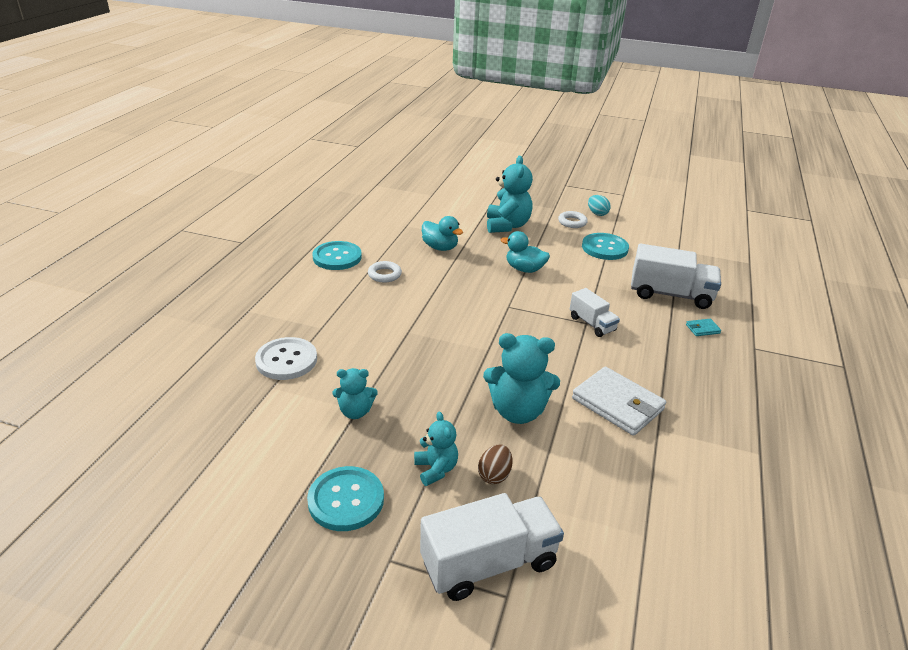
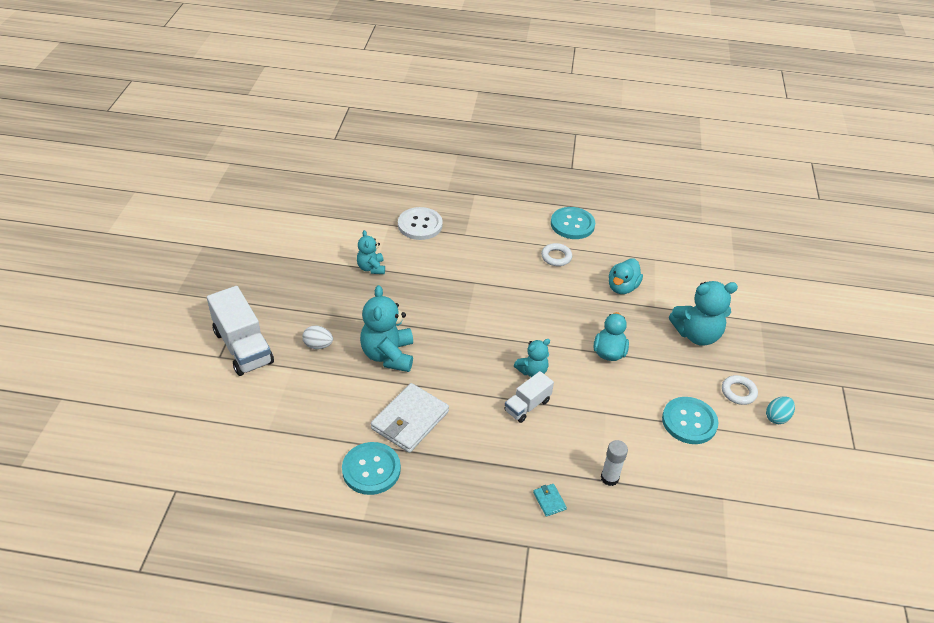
camera: 80 degrees right, 10 degrees up
(346, 500) = (289, 277): turquoise button -> turquoise button (371, 469)
(436, 469) = (320, 315): turquoise teddy bear -> turquoise teddy bear (532, 371)
(494, 475) = (318, 345): brown egg -> white egg
(670, 294) = (609, 478): white truck -> white glue stick

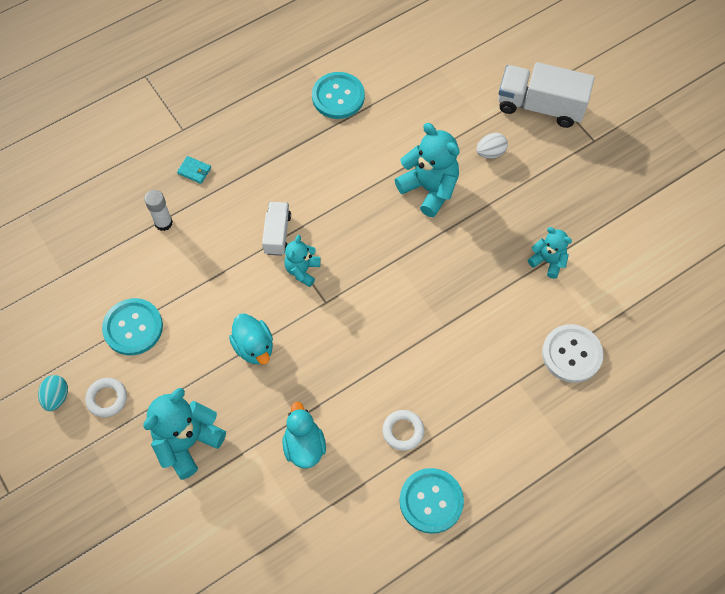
camera: 140 degrees right, 20 degrees up
(410, 420) = (352, 151): white wallet -> none

